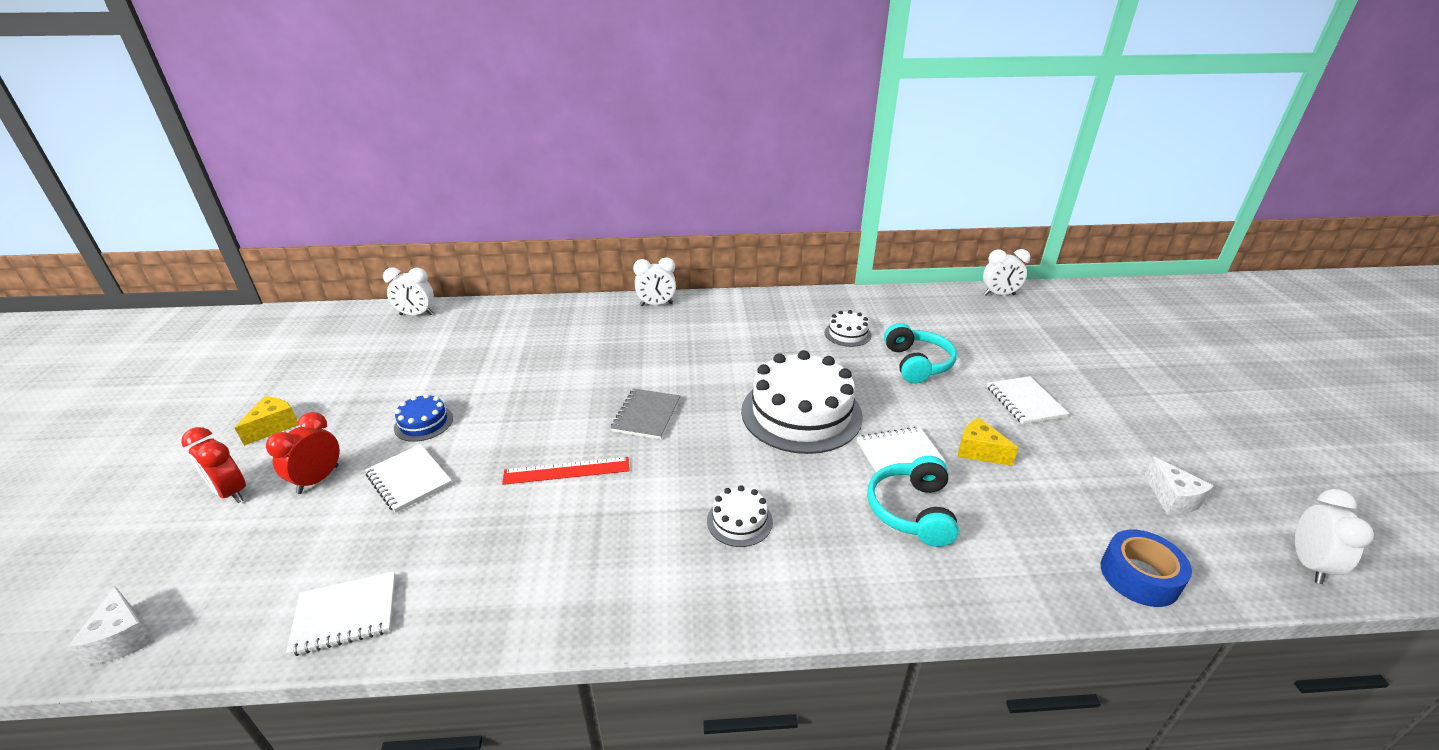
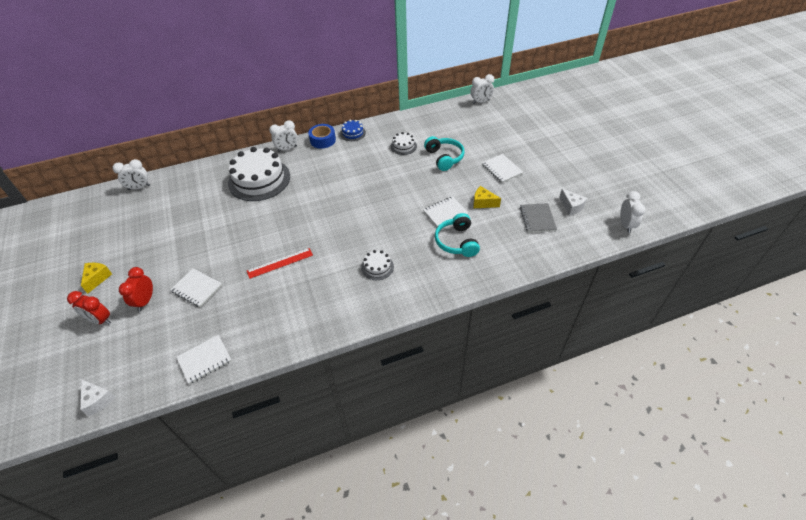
camera: 15 degrees left, 15 degrees up
(423, 423) = (186, 255): blue cake -> blue cake (353, 133)
(646, 415) = (309, 222): grey notebook -> grey notebook (537, 219)
(801, 413) = (391, 201): white cake -> white cake (259, 179)
(1139, 576) = (558, 248): blue tape -> blue tape (323, 140)

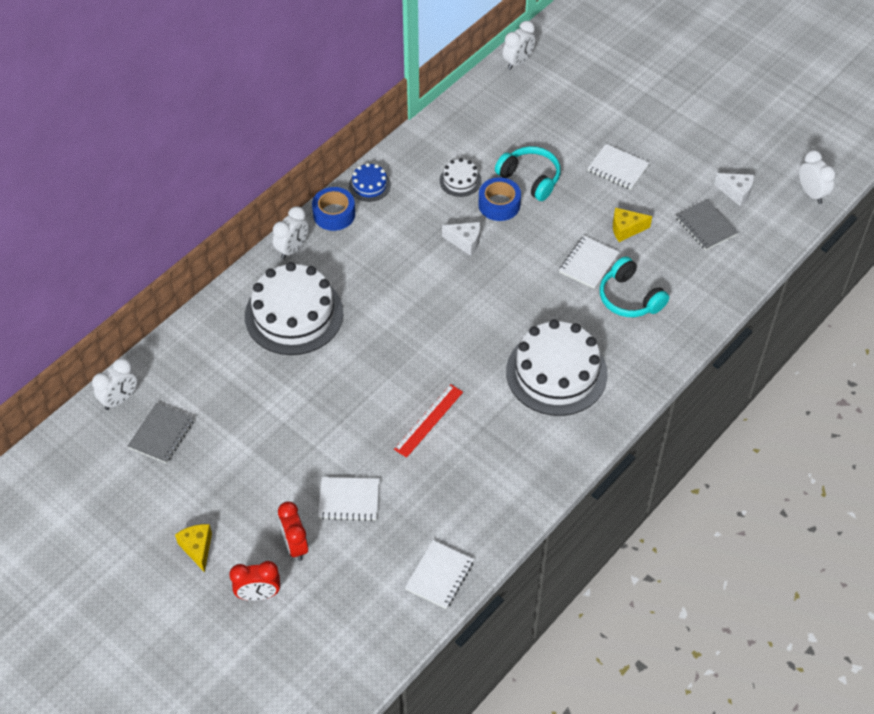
camera: 30 degrees left, 5 degrees up
(98, 400) = (353, 677): white cheese -> white cheese (465, 242)
(140, 212) = (162, 434): none -> grey notebook
(377, 267) = (556, 373): white cake -> white cake, size x2.20
(416, 165) = (499, 204): none -> blue tape

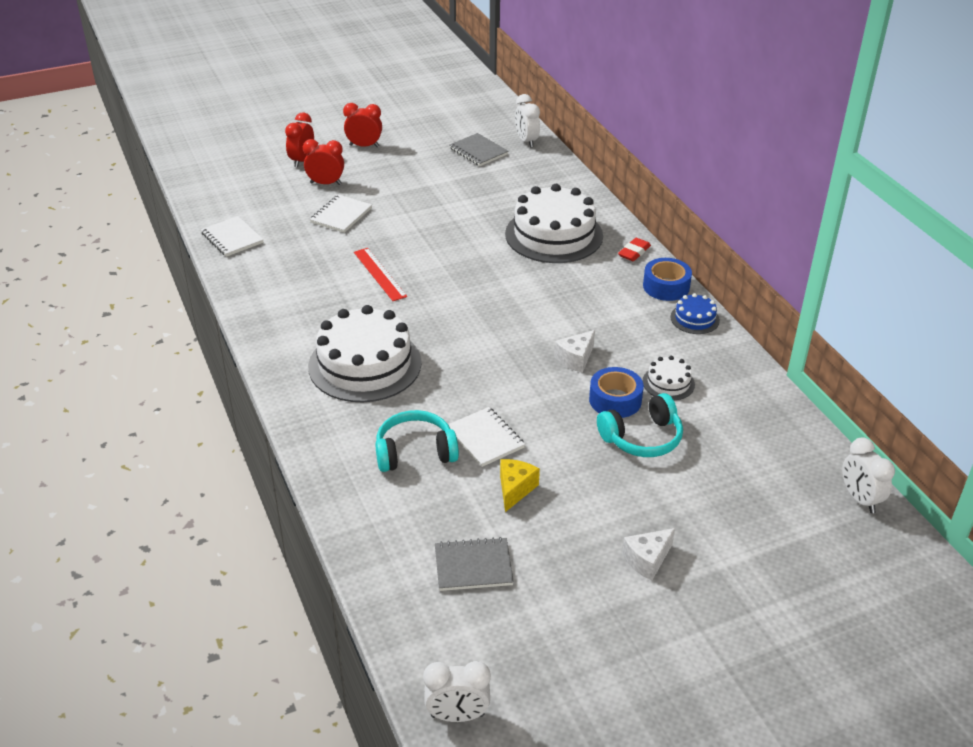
camera: 115 degrees right, 15 degrees down
(197, 548) = (364, 146): yellow cheese -> red clock
(292, 249) = (634, 252): white clock -> red eraser
(618, 168) = (618, 522): white notebook -> none
(736, 192) = (510, 625): white cheese -> white cheese (647, 560)

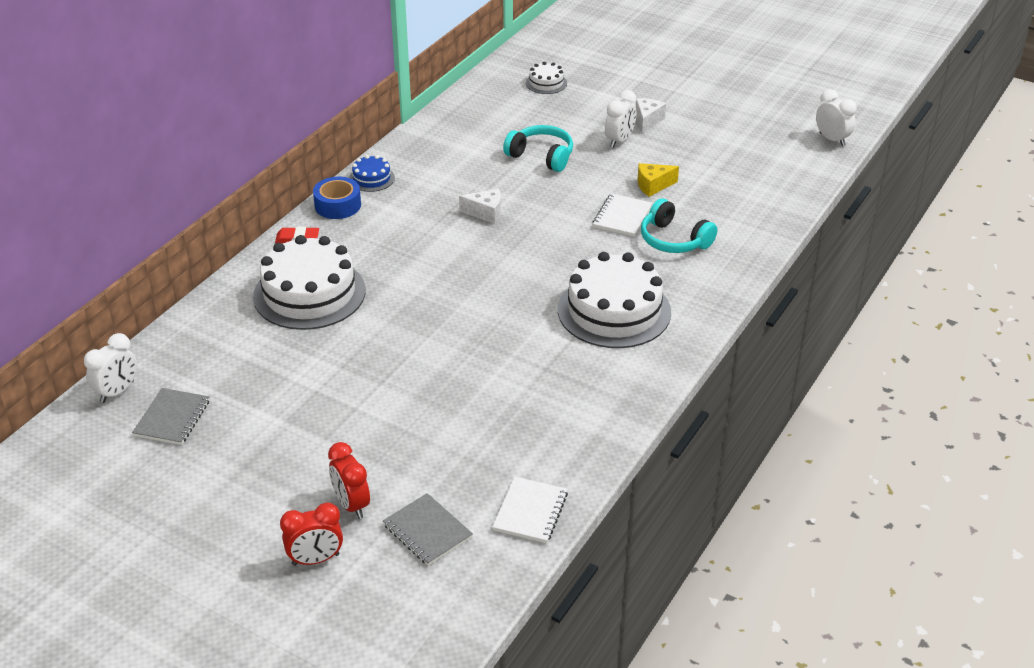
camera: 125 degrees left, 0 degrees up
(341, 215) = (406, 453): white notebook -> none
(364, 146) = (232, 523): red clock -> none
(379, 274) = (483, 369): red ruler -> none
(473, 566) = (734, 175): grey notebook -> grey notebook (427, 531)
(615, 400) = (514, 180): blue tape -> none
(647, 560) = (647, 121): white cheese -> white cheese turned 90 degrees counterclockwise
(668, 383) = (468, 165): white cake -> white cake (546, 83)
(859, 499) = (505, 70): white clock -> white clock (619, 141)

